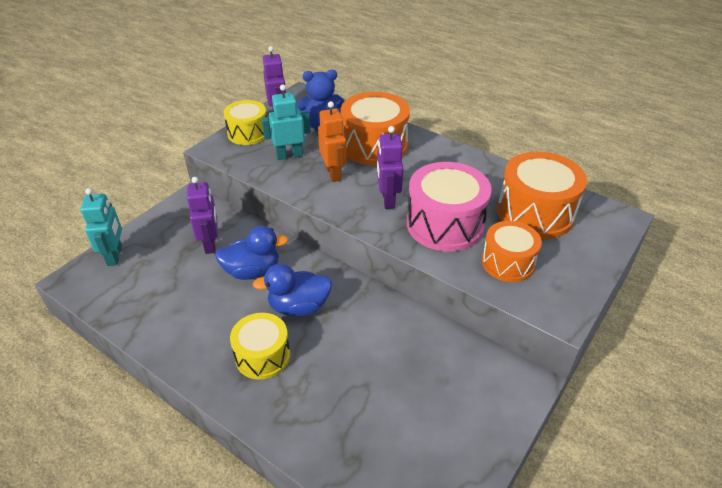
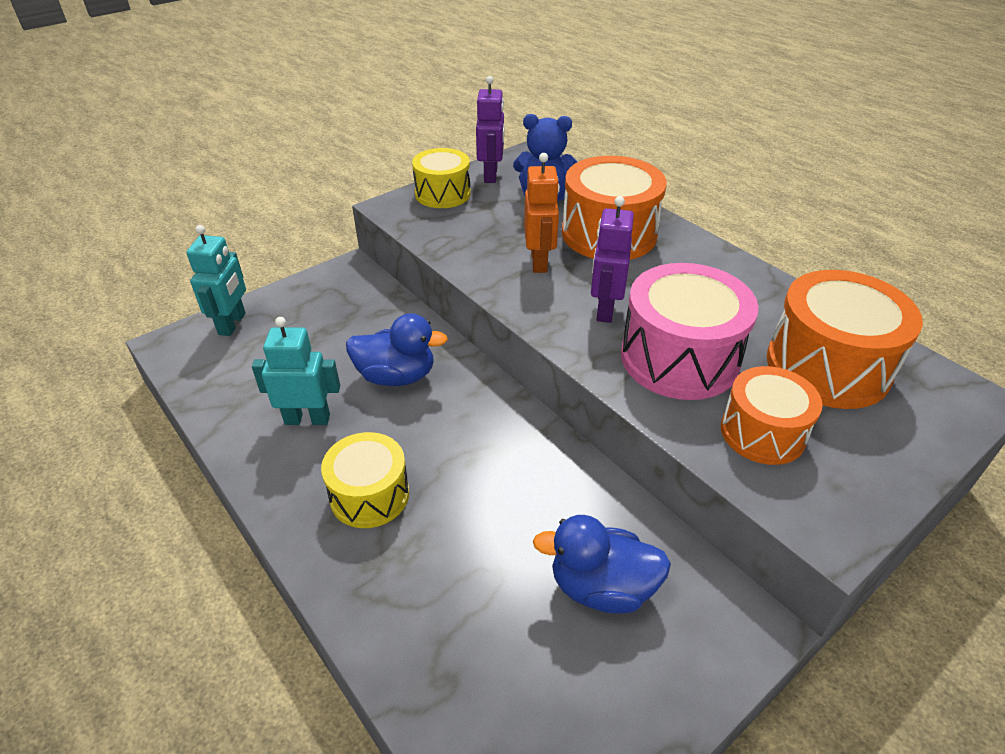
camera: 15 degrees right, 0 degrees up
(210, 244) = (355, 330): purple robot -> none
(289, 155) = (487, 229): turquoise robot -> turquoise robot (307, 419)
(299, 307) = (442, 437): blue duck -> blue duck (601, 587)

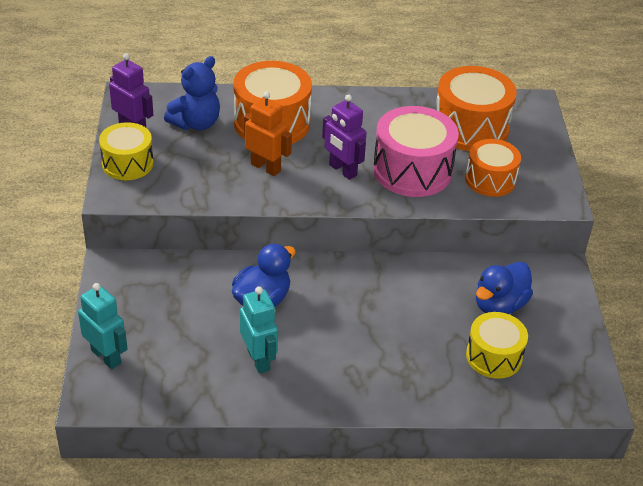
camera: 55 degrees left, 0 degrees up
(307, 419) = (259, 360): turquoise robot -> turquoise robot turned 120 degrees clockwise
(369, 495) = (354, 361): yellow drum -> yellow drum (494, 356)

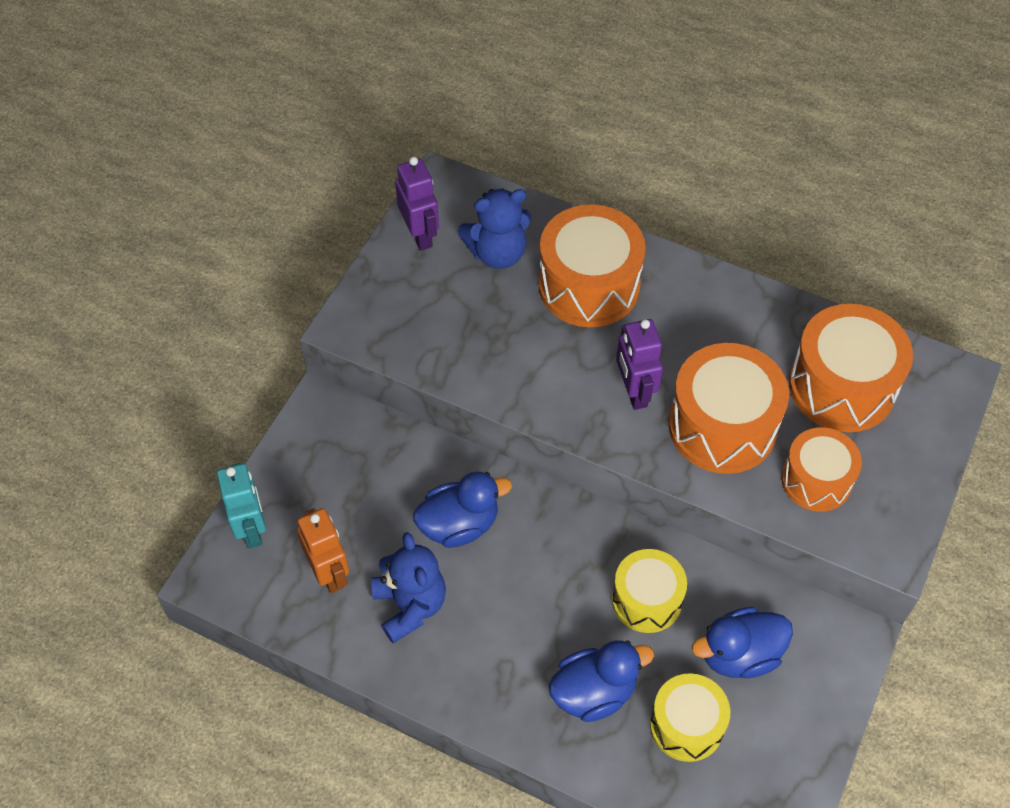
camera: 30 degrees right, 15 degrees up
(127, 163) = (387, 285): yellow drum -> yellow drum (647, 600)
(259, 360) = (410, 606): turquoise robot -> blue teddy bear
(266, 167) = (543, 352): orange robot -> orange robot (330, 573)
(412, 170) = (722, 426): pink drum -> orange drum
(421, 361) = (594, 692): none -> blue duck

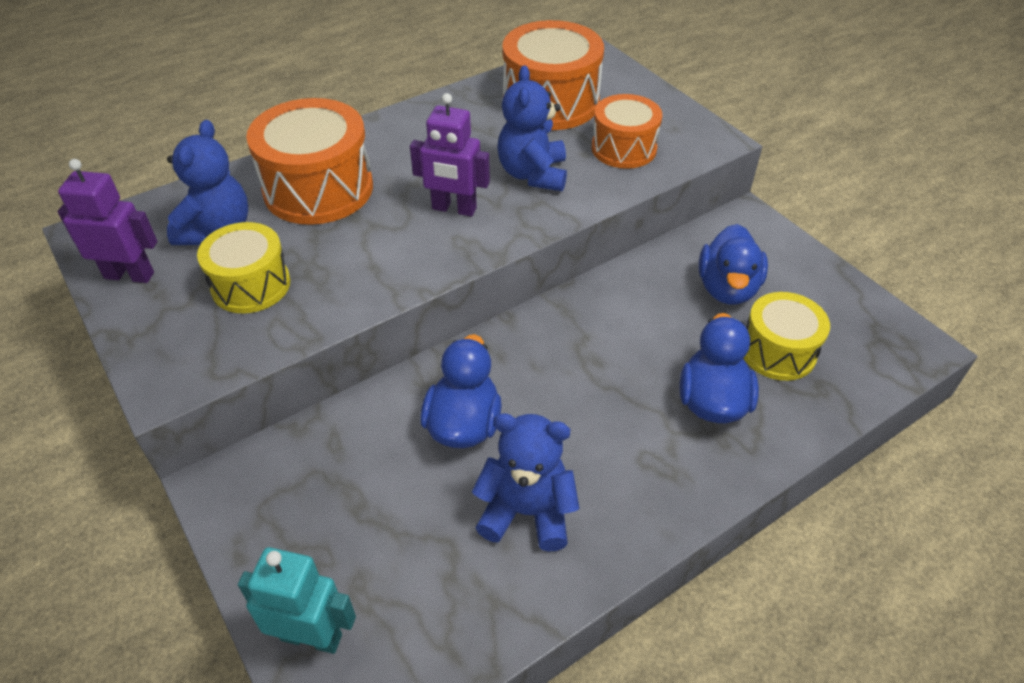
camera: 60 degrees left, 10 degrees down
(330, 573) = (433, 574): orange robot -> none
(647, 600) = (639, 322): yellow drum -> yellow drum (251, 285)
(722, 426) = (533, 174): orange drum -> blue teddy bear

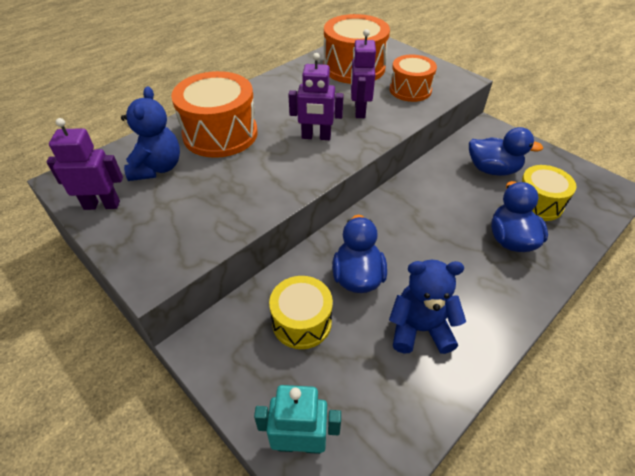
camera: 10 degrees left, 0 degrees up
(251, 285) = (193, 201): yellow drum -> yellow drum (302, 322)
(533, 174) = (359, 111): blue teddy bear -> purple robot
(727, 288) = (492, 169): blue duck -> blue duck turned 75 degrees counterclockwise

